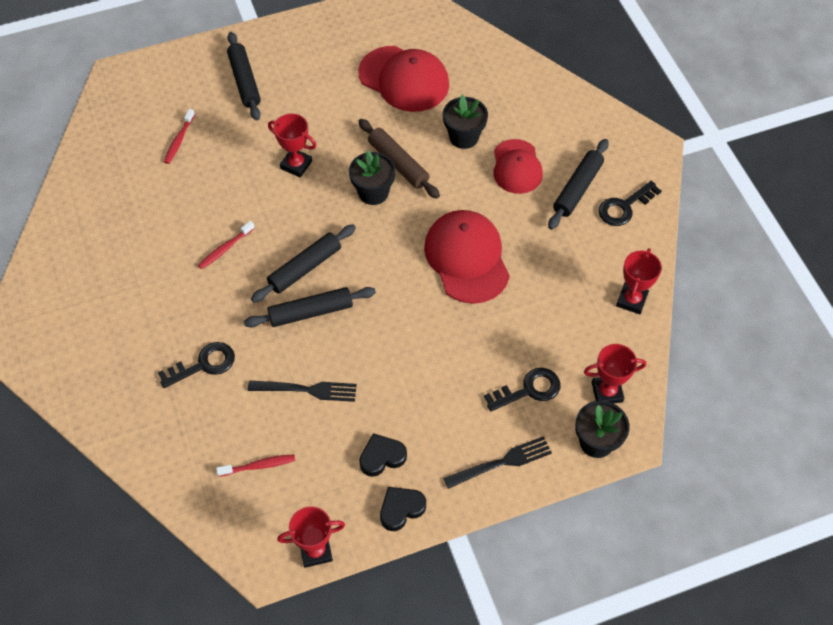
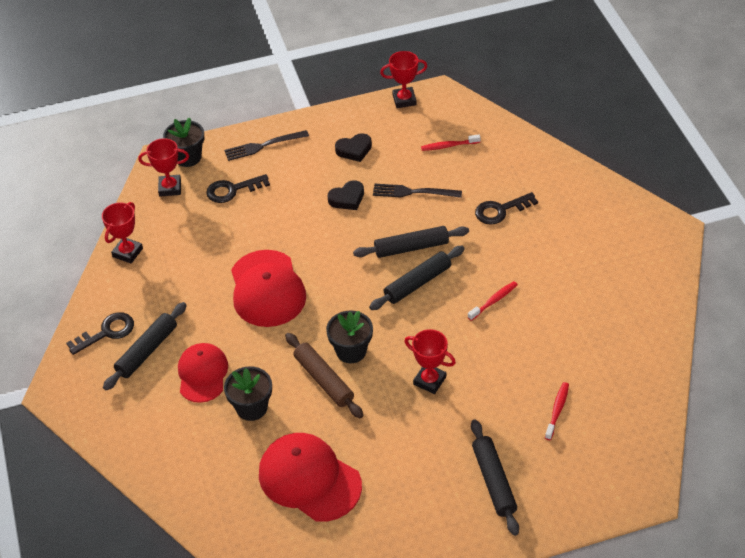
camera: 175 degrees left, 10 degrees down
(401, 509) = (342, 121): black heart -> black heart (347, 198)

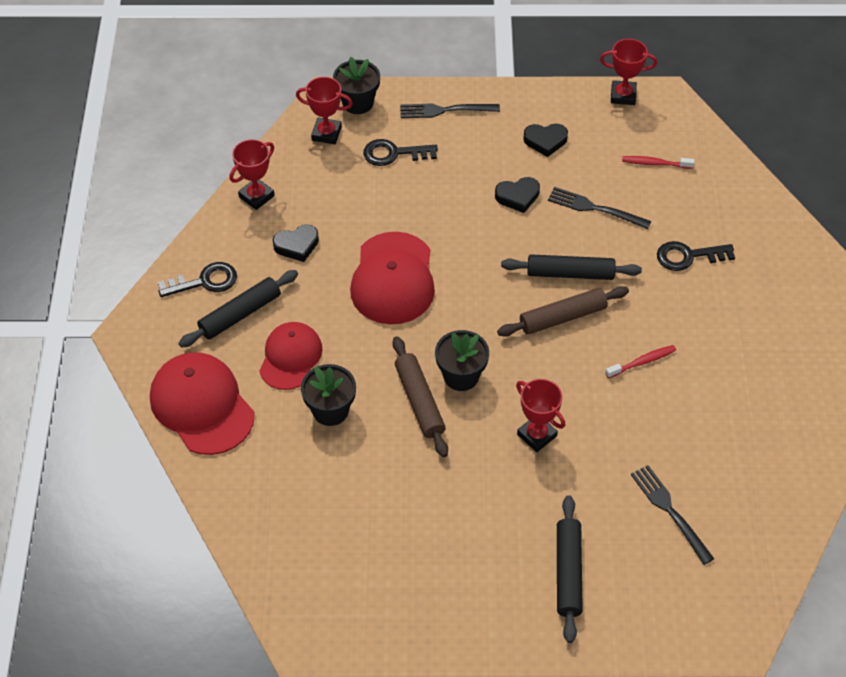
camera: 15 degrees right, 5 degrees up
(176, 283) = (297, 245): none -> black heart
(309, 479) = (365, 510): red cap -> red cap (202, 405)
(417, 283) = (562, 317): black rolling pin -> brown rolling pin
(557, 410) = (670, 511): red toothbrush -> black fork

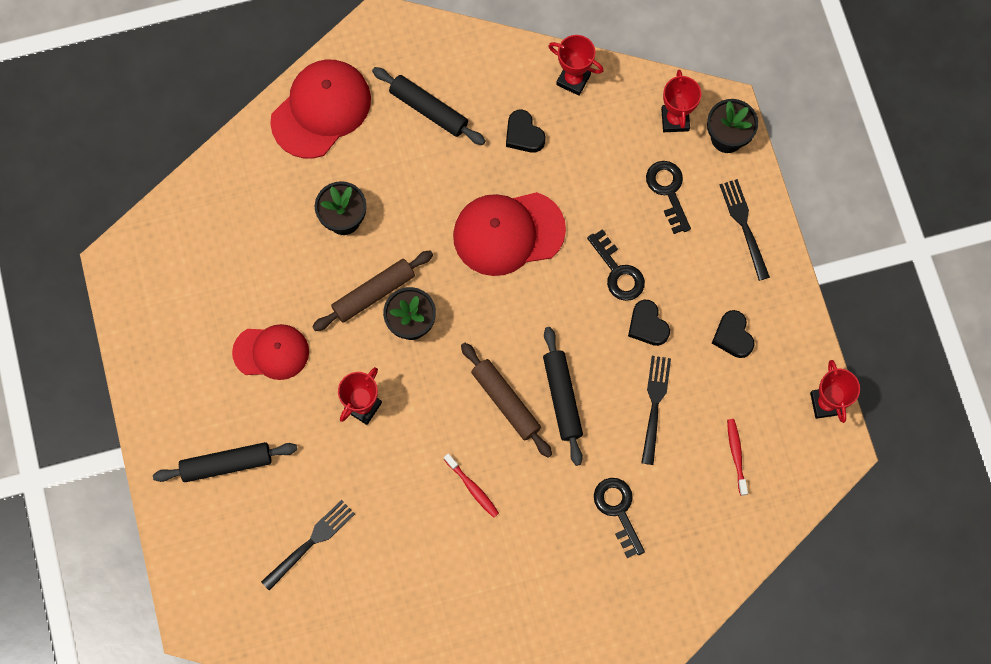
camera: 75 degrees right, 20 degrees up
(204, 281) = (457, 67): black key -> black key (618, 271)
(290, 357) = (392, 168): red cap -> red cap (271, 352)

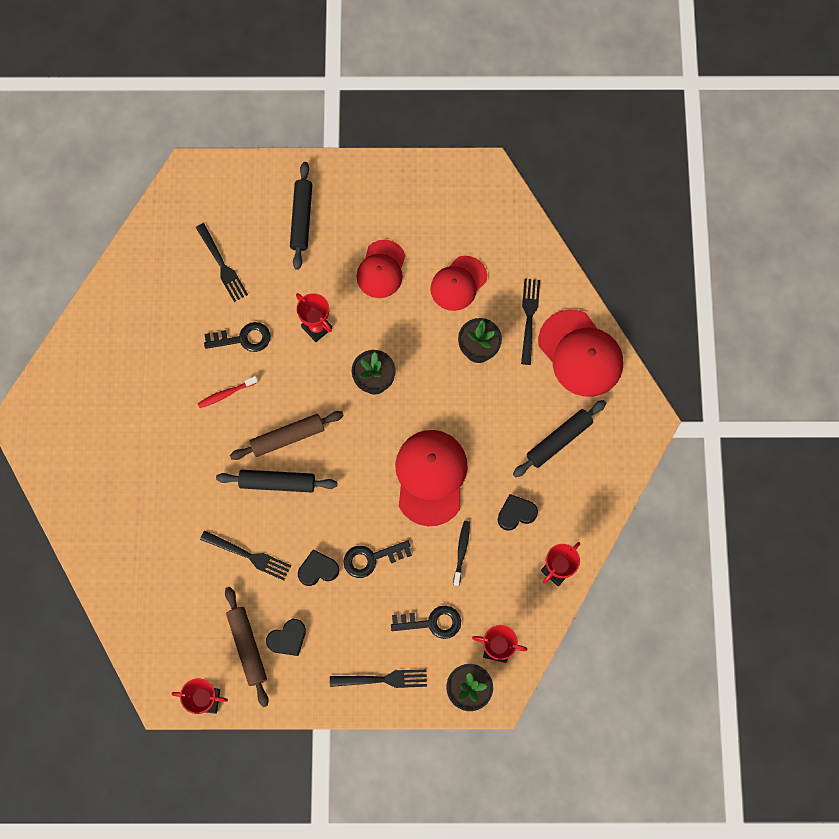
camera: 105 degrees right, 0 degrees up
(268, 260) = (458, 283): none -> red cap
(292, 173) = (529, 318): none -> black fork
(374, 293) = (408, 357): brown rolling pin -> brown rolling pin (247, 647)
(582, 180) = (461, 551): none -> black toothbrush
(618, 511) = (172, 501): black key -> black key (243, 338)
(733, 336) = (287, 639): black heart -> black heart turned 150 degrees clockwise
(736, 455) = (187, 610): red toothbrush -> none

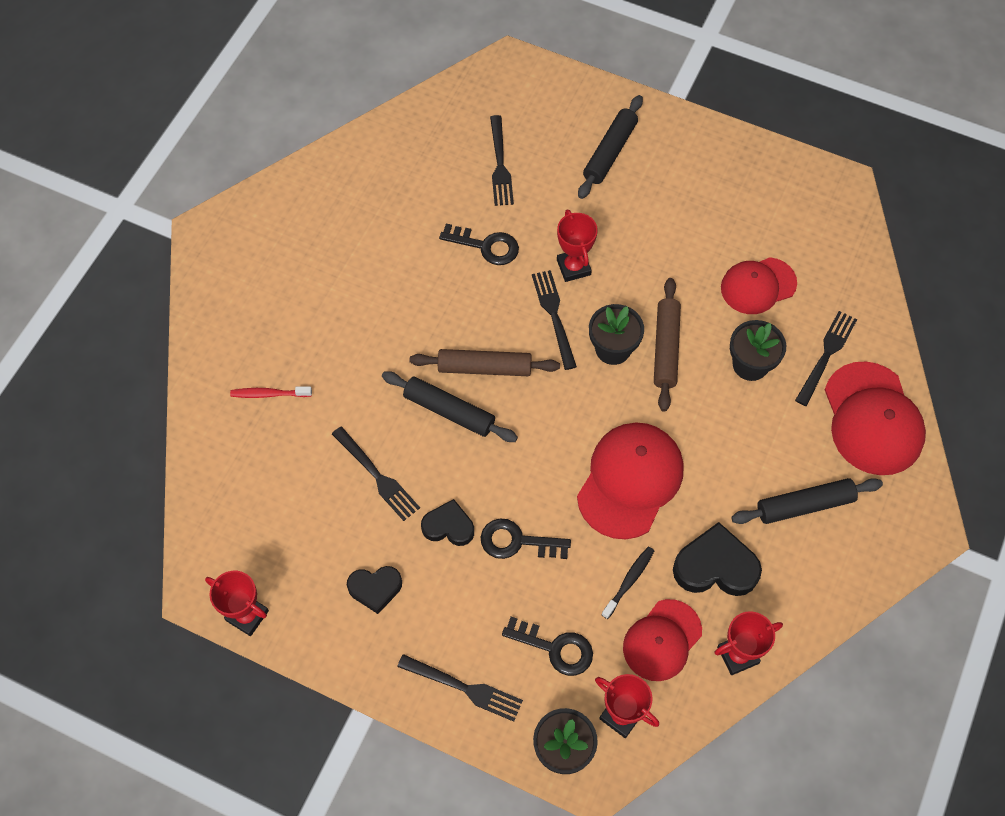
camera: 25 degrees right, 10 degrees down
(226, 394) = (439, 294): red toothbrush -> red toothbrush (269, 394)
(247, 647) = (324, 577): brown rolling pin -> brown rolling pin (665, 348)
(320, 373) = (554, 316): none -> black fork
(381, 269) = (675, 237): red cap -> red cap (662, 640)
(516, 513) = (715, 566): black heart -> black heart, size x1.57

